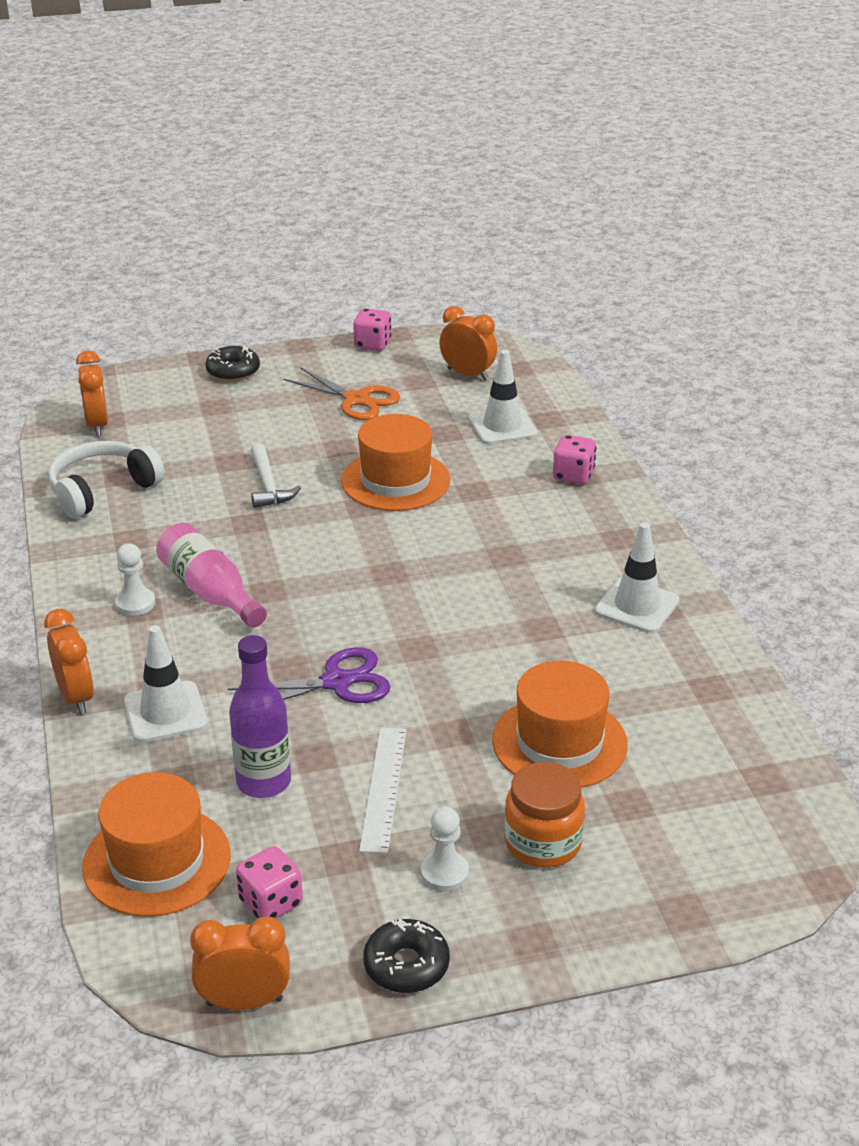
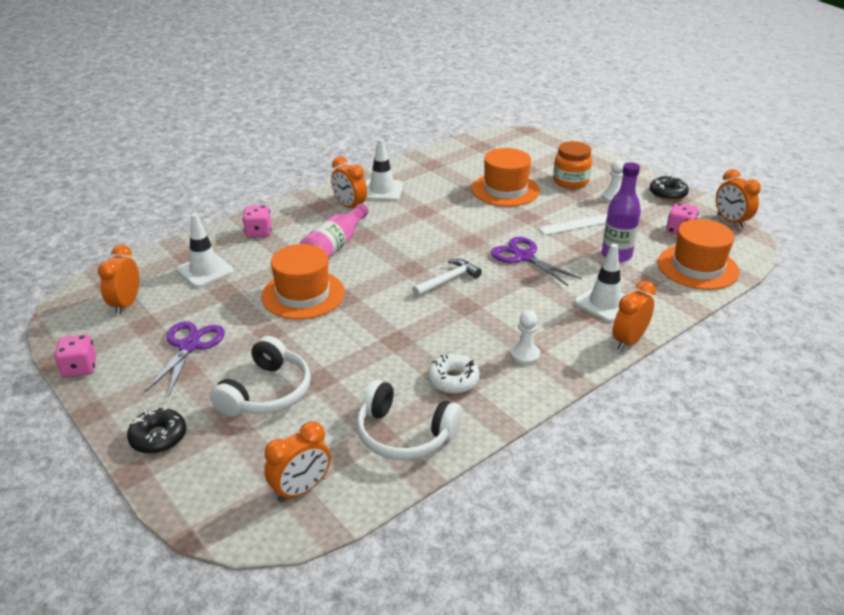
camera: 115 degrees left, 0 degrees up
(146, 540) = (453, 380): none -> white donut
(210, 592) = (486, 328): pink bottle -> pink bottle (335, 246)
(240, 430) = (267, 392): none -> white headphones
(268, 485) = (342, 348): white hammer -> white hammer (448, 280)
(357, 400) = (189, 346): orange scissors -> purple scissors
(600, 563) = (350, 207): none -> orange clock

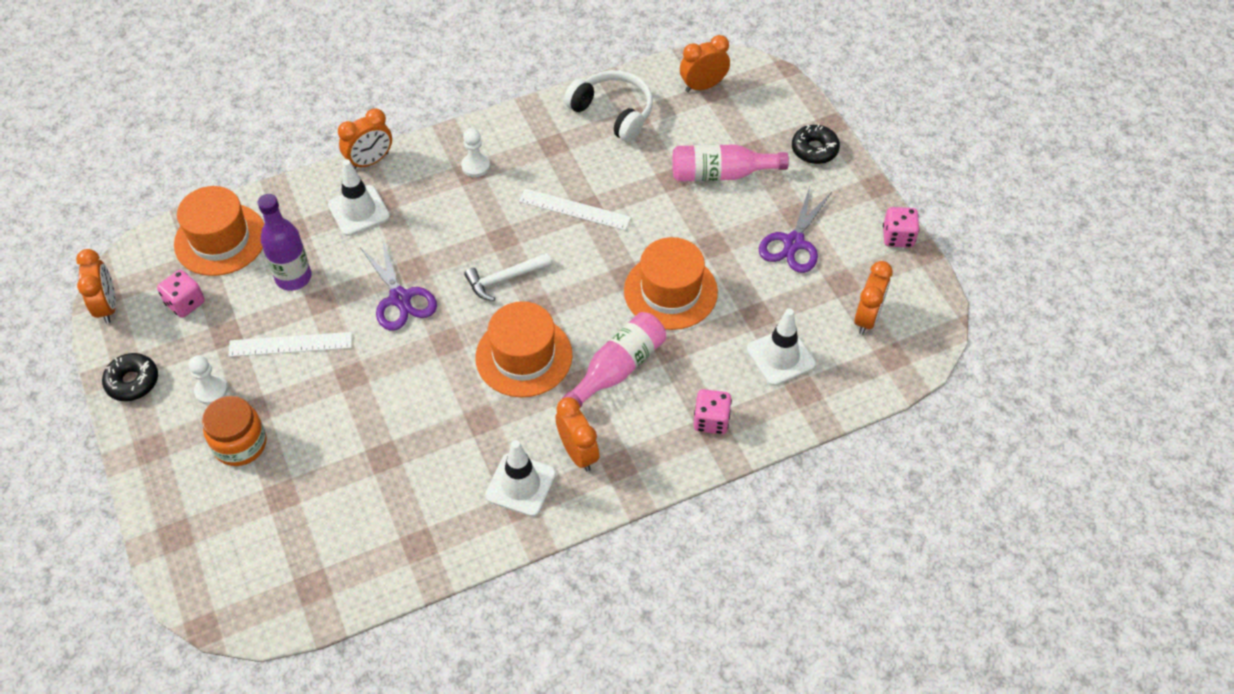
camera: 165 degrees left, 20 degrees up
(267, 392) = (721, 174): white headphones -> pink bottle
(410, 336) = (574, 209): none -> white ruler
(453, 380) = (553, 153): white donut -> none
(505, 190) = (345, 444): orange hat -> orange hat (524, 356)

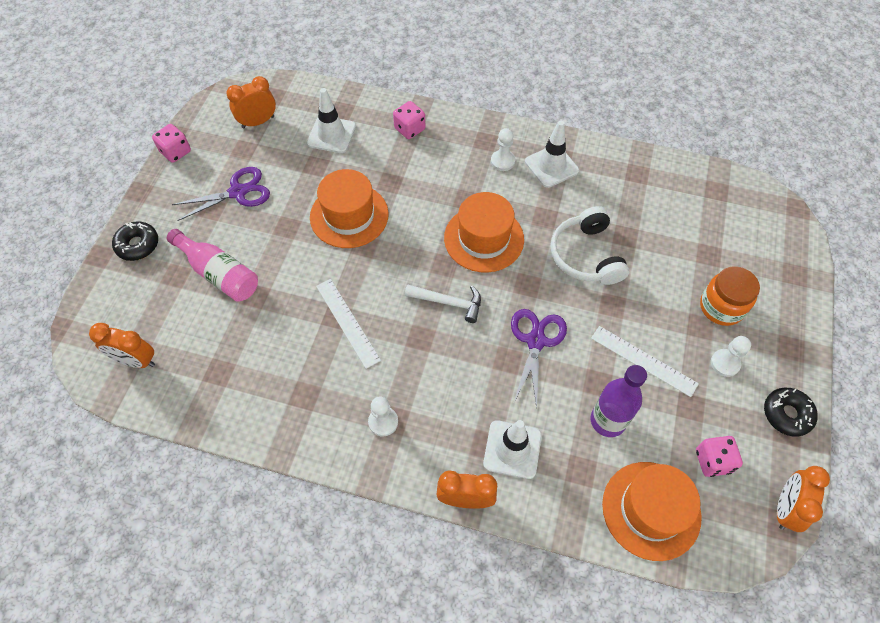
camera: 140 degrees left, 5 degrees up
(578, 453) = (502, 161): orange clock -> white pawn
(613, 112) = (228, 390): white headphones -> white headphones (586, 255)
(618, 368) = (432, 191): pink bottle -> none

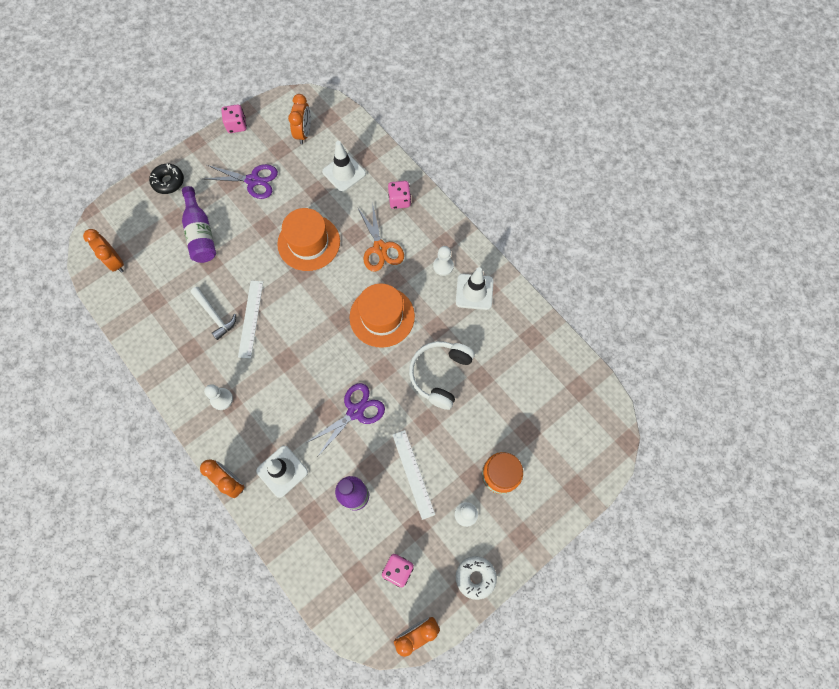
camera: 35 degrees right, 10 degrees up
(219, 273) = (201, 233): pink bottle -> purple bottle
(258, 122) = (304, 133): orange clock -> orange clock turned 90 degrees clockwise
(427, 180) = (380, 248): none -> orange scissors
(448, 302) = (322, 347): white hammer -> white hammer (214, 315)
(651, 510) = (332, 570): orange hat -> none
(787, 414) = (475, 577): black donut -> white donut

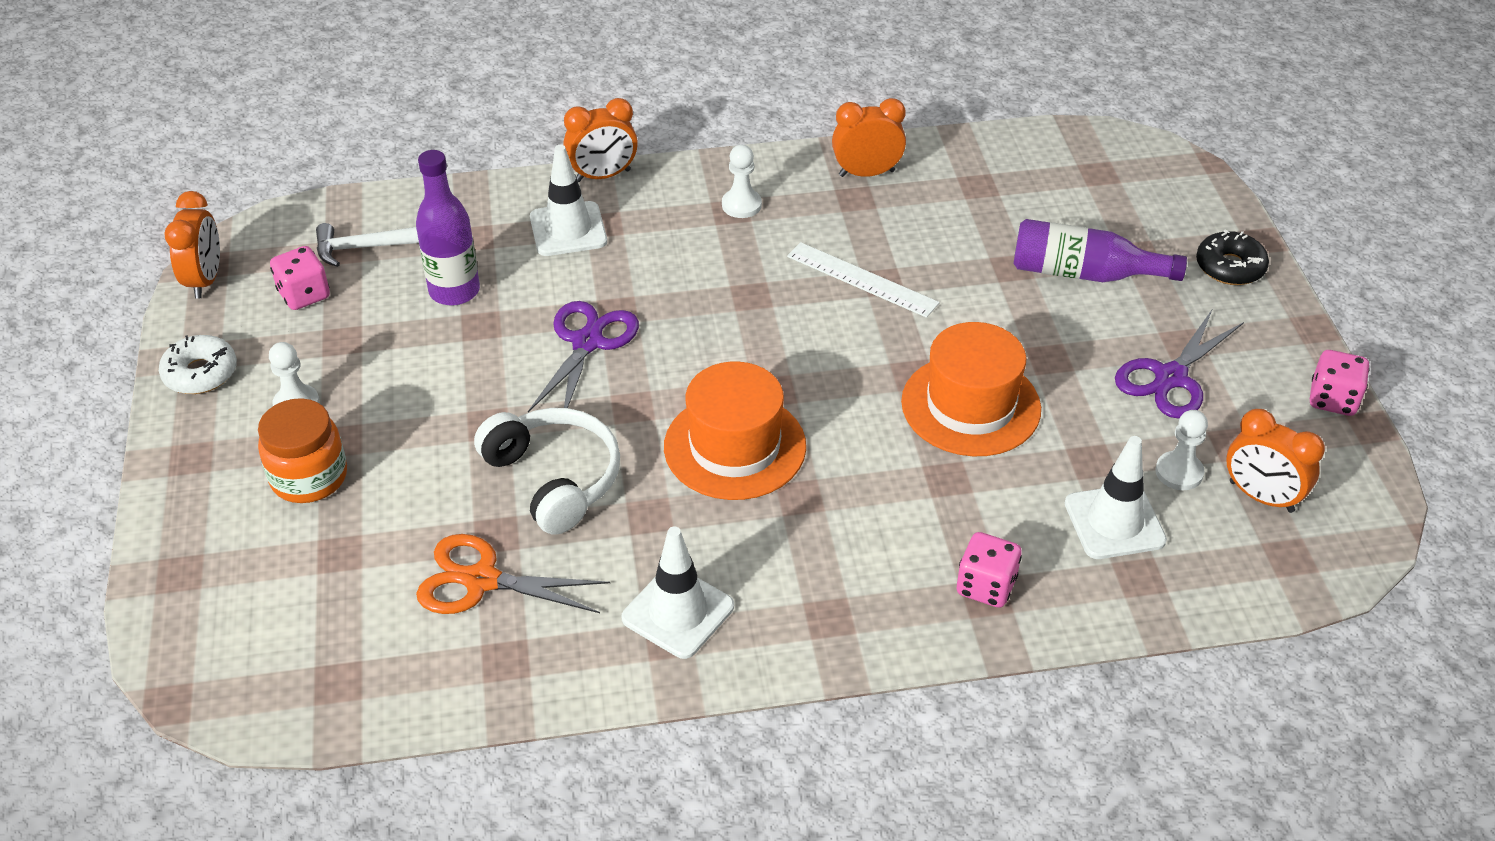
camera: 120 degrees right, 25 degrees down
(115, 262) = (1086, 164): orange clock -> orange clock (866, 173)
(214, 315) = (900, 241): white hammer -> white hammer (366, 247)
(355, 411) = (587, 342): purple scissors -> purple scissors turned 150 degrees counterclockwise
(380, 248) = (887, 505): orange scissors -> orange scissors (481, 580)
(413, 474) = (421, 369): white ruler -> none
(443, 266) = (774, 588): white pawn -> white pawn (1179, 472)

